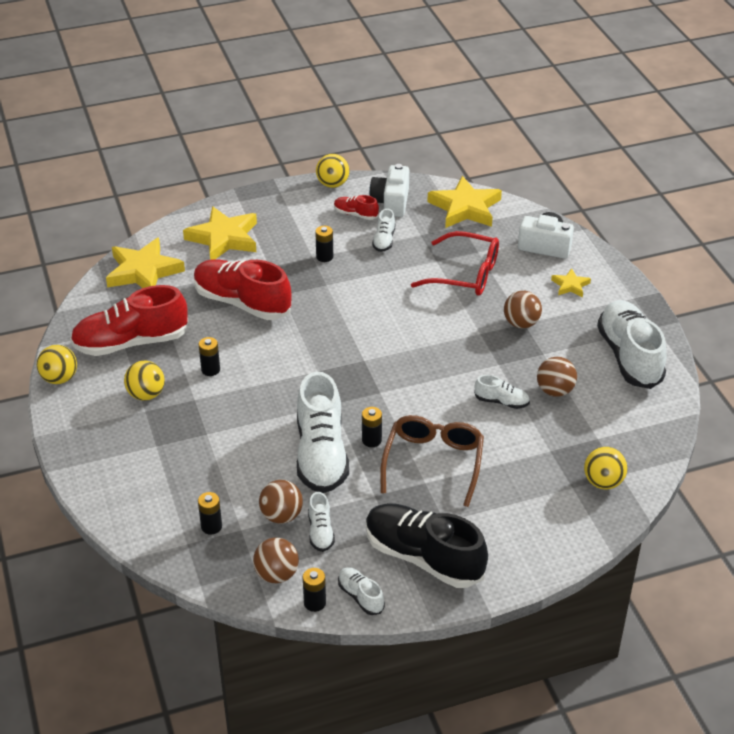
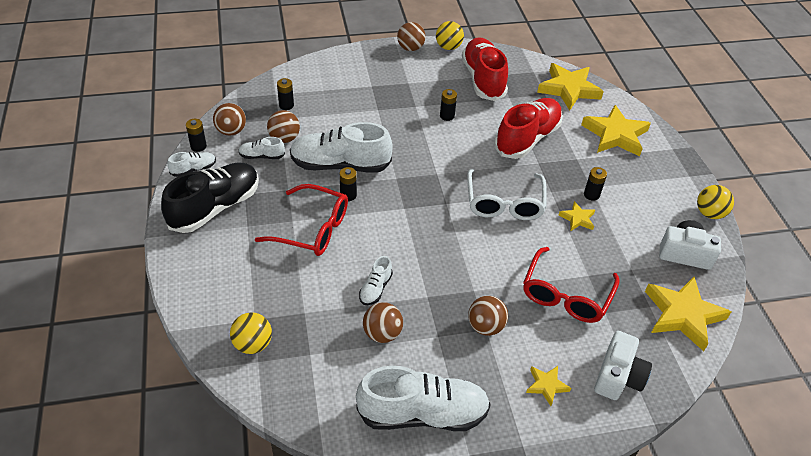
camera: 95 degrees right, 5 degrees up
(64, 416) = (410, 48): none -> brown ball
(146, 394) = (425, 84): yellow ball -> none
(353, 317) = (504, 203): none -> white glasses
(355, 214) = (660, 224): red shoe -> none
(362, 266) = (577, 219): none -> yellow star
(384, 240) = (619, 239): white shoe -> none
(433, 463) = (312, 229): brown glasses -> red glasses

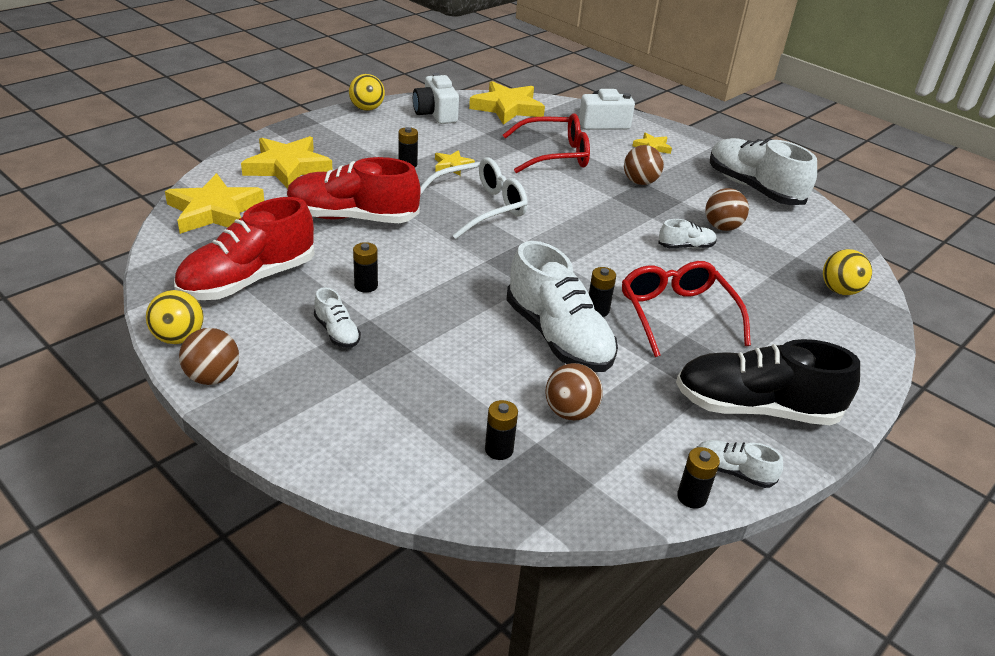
camera: 125 degrees left, 10 degrees down
(231, 131) = (621, 479): brown ball -> none
(262, 156) = (627, 416): white shoe -> white shoe (337, 332)

